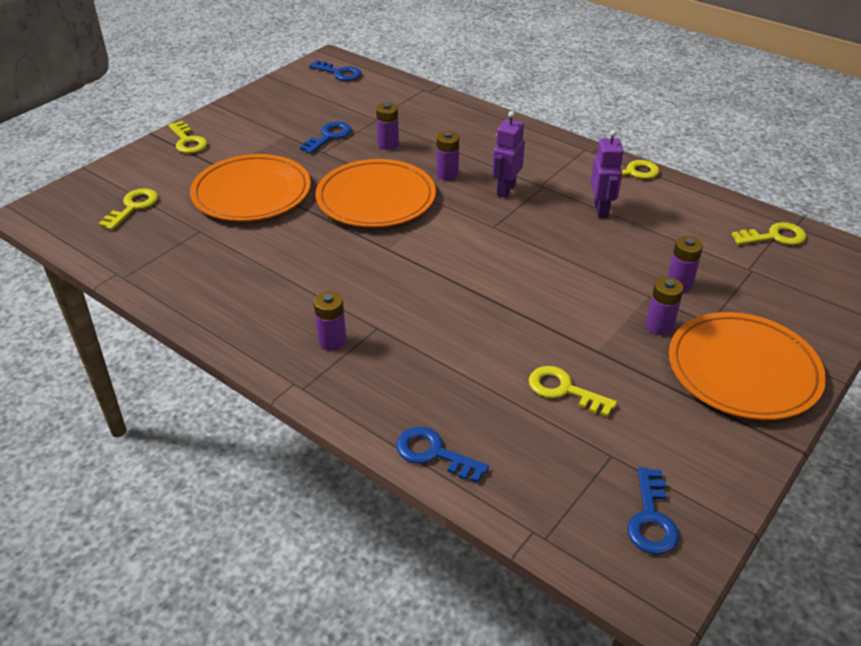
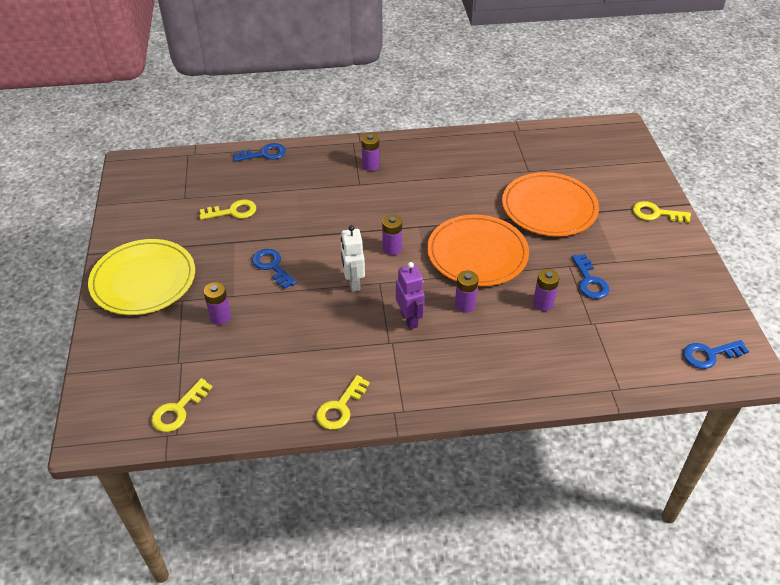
camera: 135 degrees right, 5 degrees up
(133, 207) = (586, 159): yellow key -> none
(517, 239) = (353, 283): none -> white robot
(601, 210) = (325, 348): purple robot -> none
(651, 519) = (147, 184): blue key -> blue key (272, 266)
(659, 326) = (211, 278): purple battery -> purple battery (392, 248)
(743, 370) = (143, 280): orange plate -> yellow plate

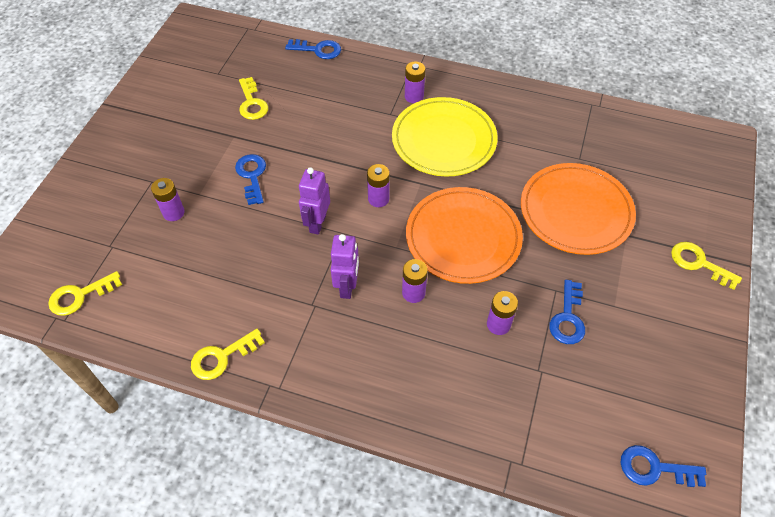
camera: 25 degrees right, 10 degrees up
(143, 280) = (131, 148): yellow plate -> yellow plate (444, 140)
(233, 211) = (252, 103): yellow key -> yellow key turned 60 degrees clockwise
(353, 283) = (317, 223): white robot -> purple robot

